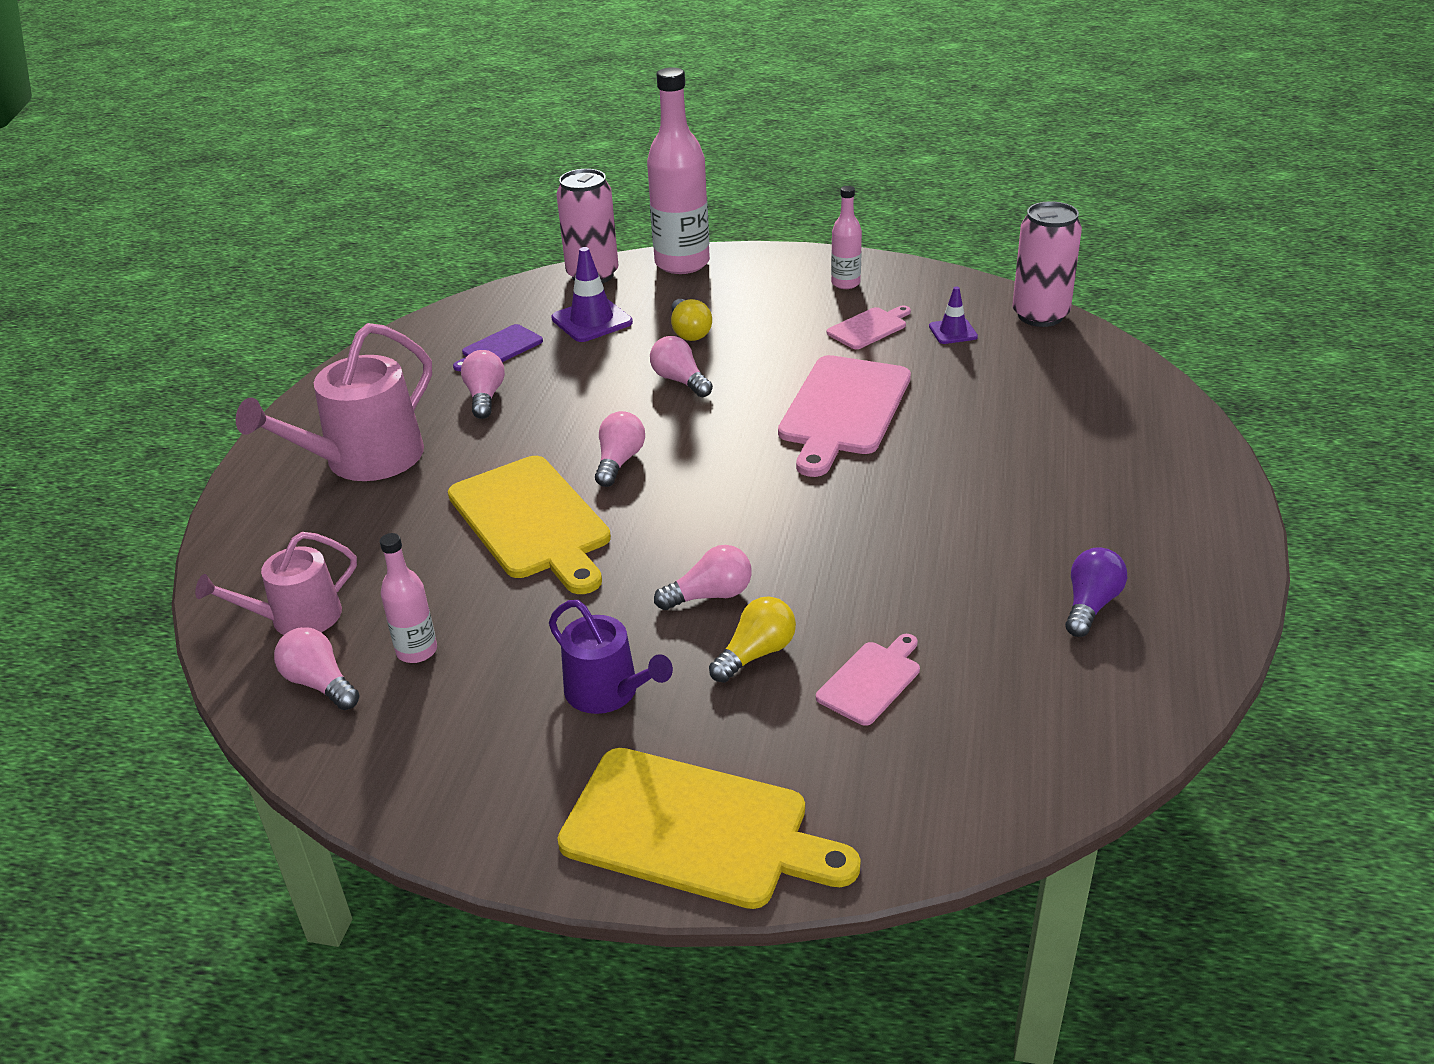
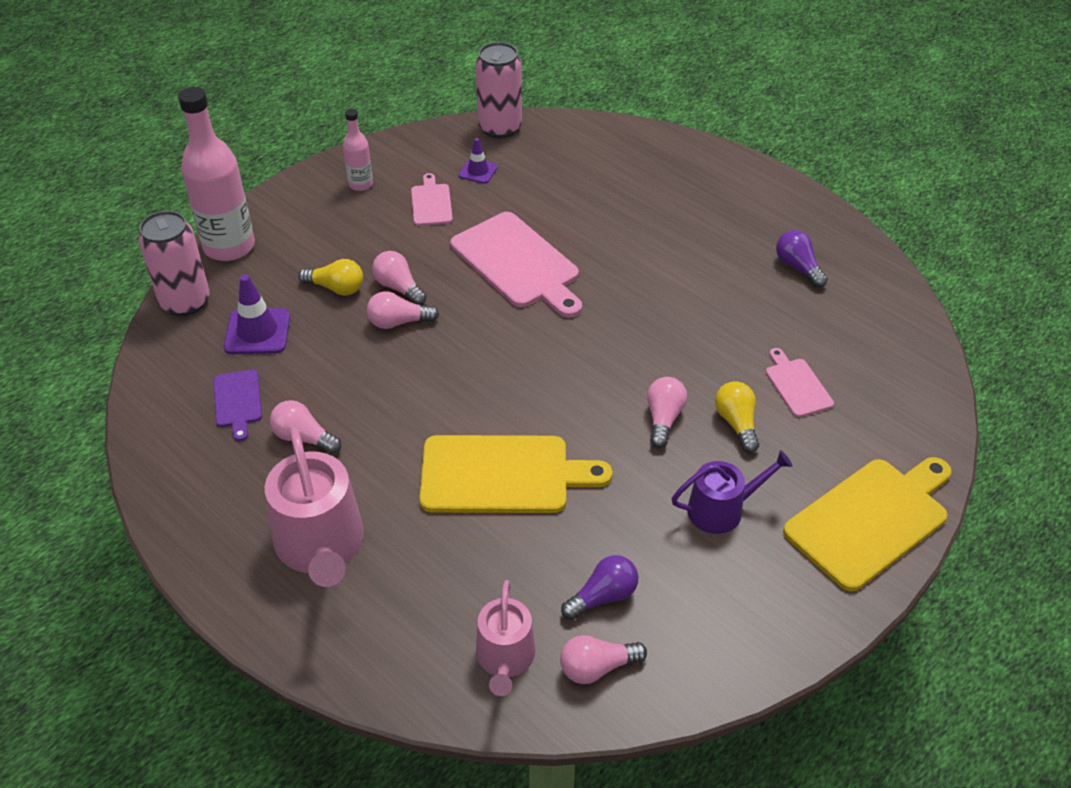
camera: 60 degrees left, 10 degrees up
(417, 651) = (603, 596): pink bottle -> purple light bulb
(619, 461) = (471, 398): pink light bulb -> pink light bulb (399, 287)

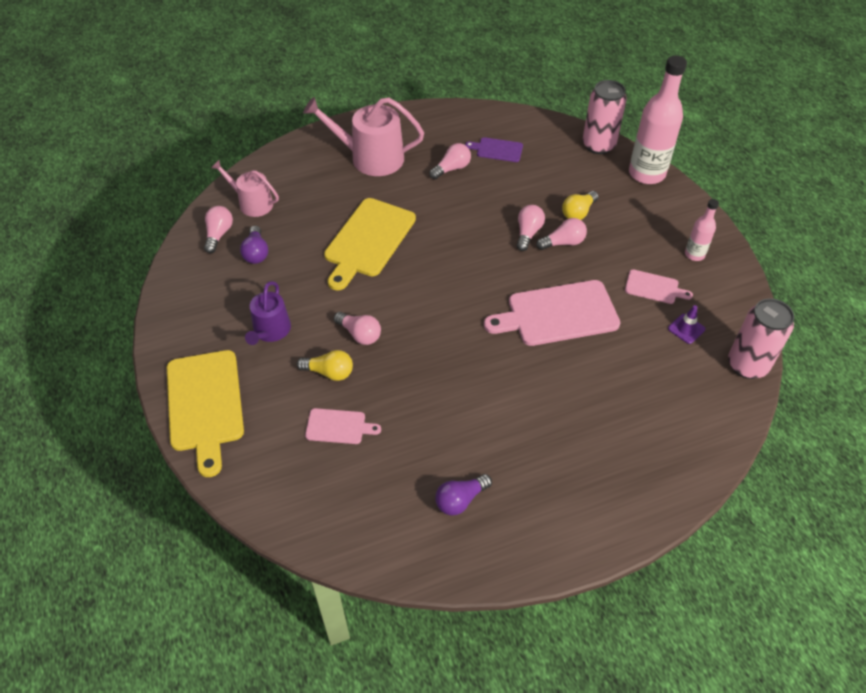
camera: 115 degrees right, 5 degrees up
(257, 332) = (553, 169): purple traffic cone -> none
(798, 267) = (460, 500): purple light bulb -> purple light bulb turned 150 degrees clockwise

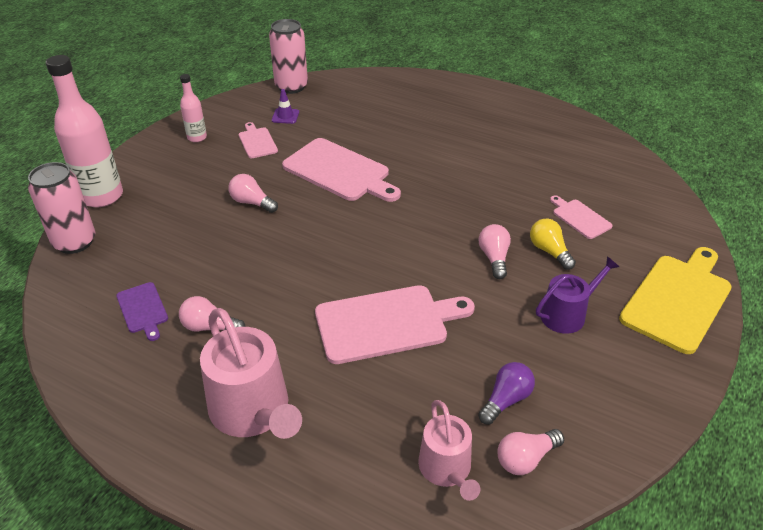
camera: 130 degrees left, 10 degrees down
(368, 240) = (387, 323): yellow cutting board -> pink cutting board
(460, 500) = (543, 142): purple light bulb -> none
(528, 233) = (260, 227): pink light bulb -> none
(578, 213) = (201, 211): yellow light bulb -> none

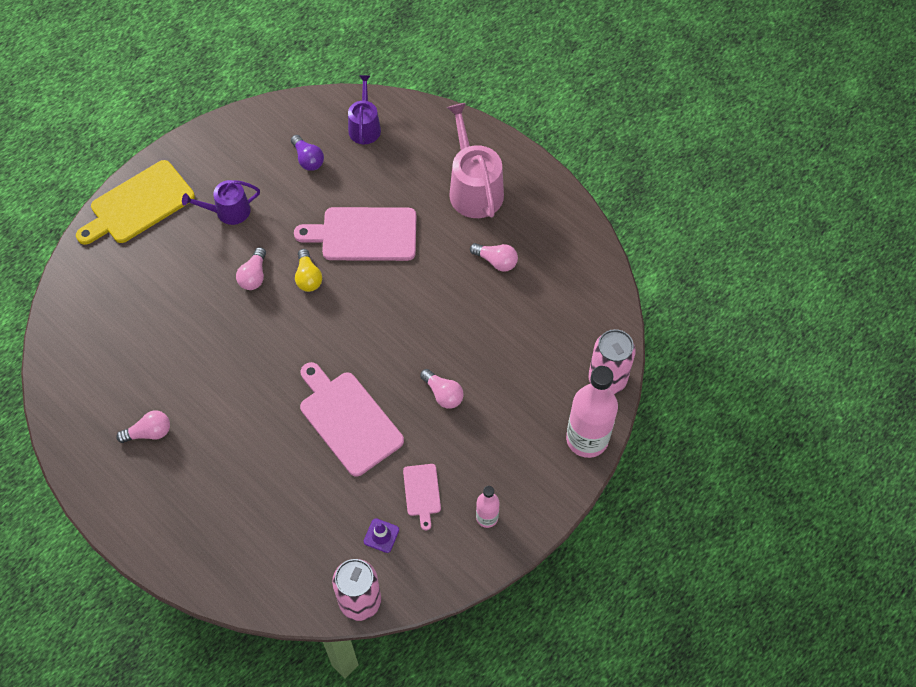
camera: 165 degrees left, 20 degrees up
(143, 310) = (546, 289): purple cutting board -> none
(447, 469) = (364, 127): pink watering can -> purple watering can
(506, 400) = (308, 159): purple light bulb -> purple light bulb turned 90 degrees counterclockwise
(526, 459) = (315, 122): pink light bulb -> pink light bulb (149, 432)
(549, 251) = (205, 272): yellow light bulb -> yellow light bulb (308, 277)
(580, 218) = (155, 303): pink cutting board -> none

